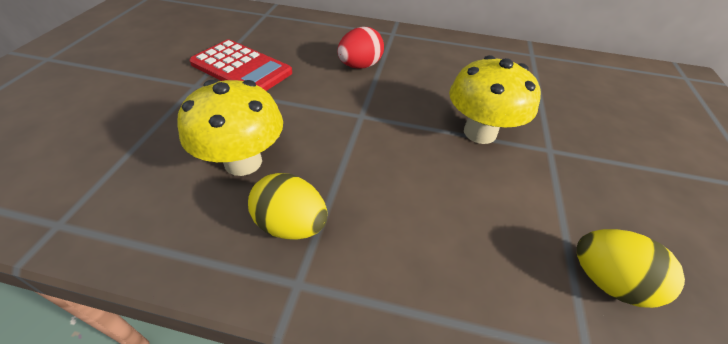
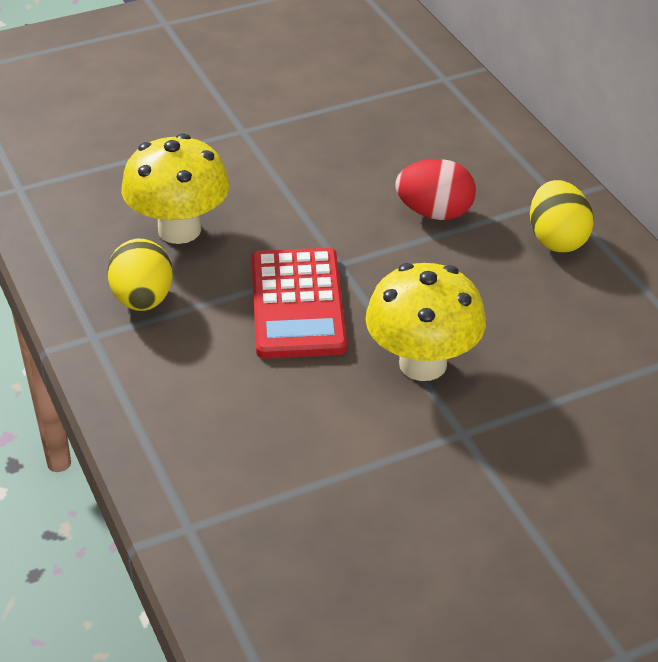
camera: 55 degrees right, 5 degrees down
(241, 68) = (309, 137): red calculator -> red calculator (297, 304)
(607, 281) = (288, 524): yellow egg -> yellow egg (557, 240)

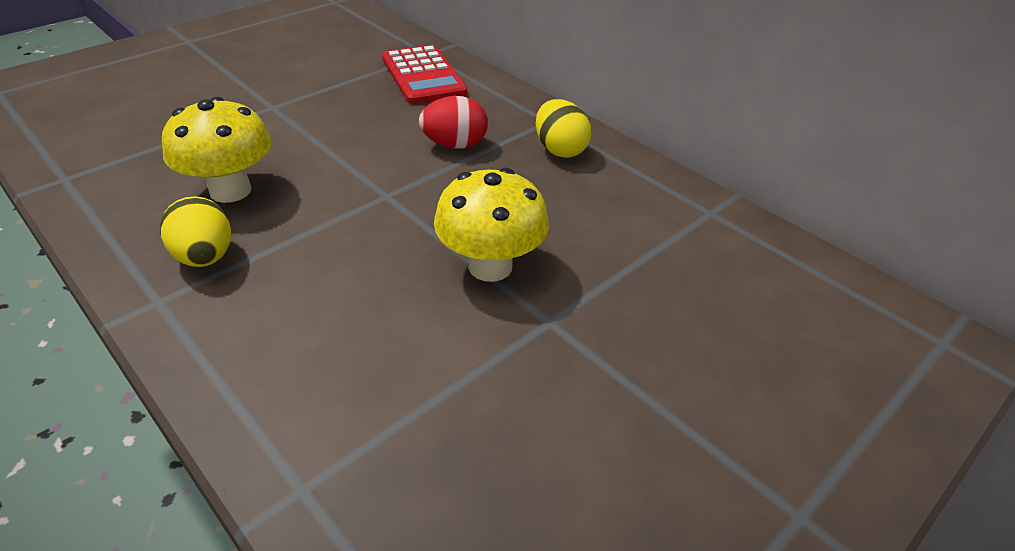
camera: 20 degrees left, 0 degrees up
(297, 304) = (358, 235): red calculator -> red calculator (423, 76)

